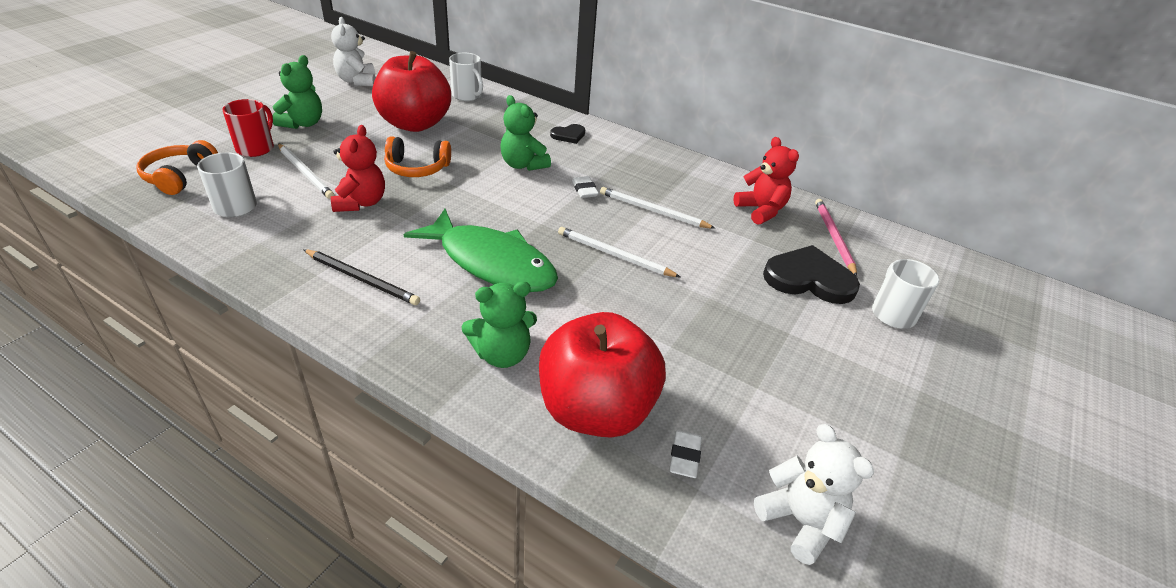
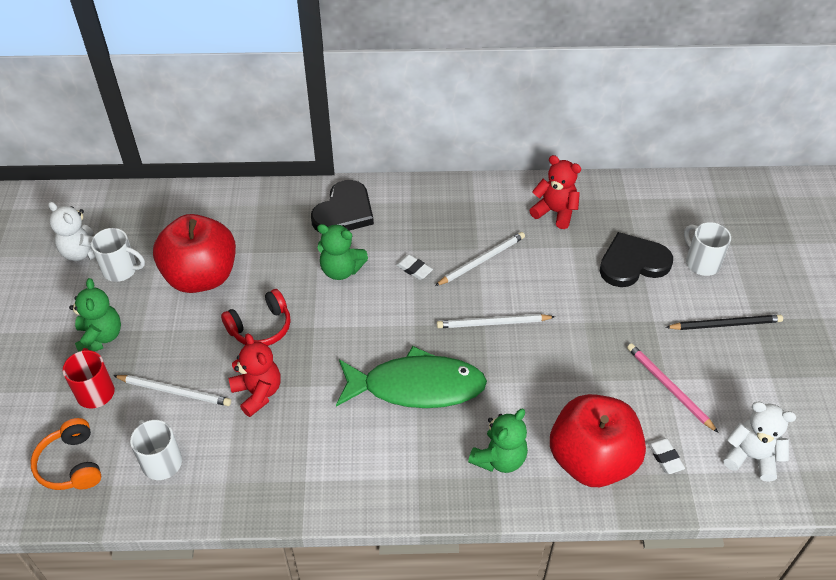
camera: 30 degrees left, 10 degrees up
(362, 279) = (342, 462): black pencil -> black pencil (725, 324)
(417, 168) = (260, 327): orange headphones -> red headphones
(467, 95) = (208, 211): white mug -> white mug (121, 270)
(568, 135) = (344, 211): black heart -> black heart, size x1.93
(653, 211) = (482, 260): white pencil -> white pencil turned 150 degrees clockwise
(833, 237) = (621, 210): pink pencil -> pink pencil (669, 387)

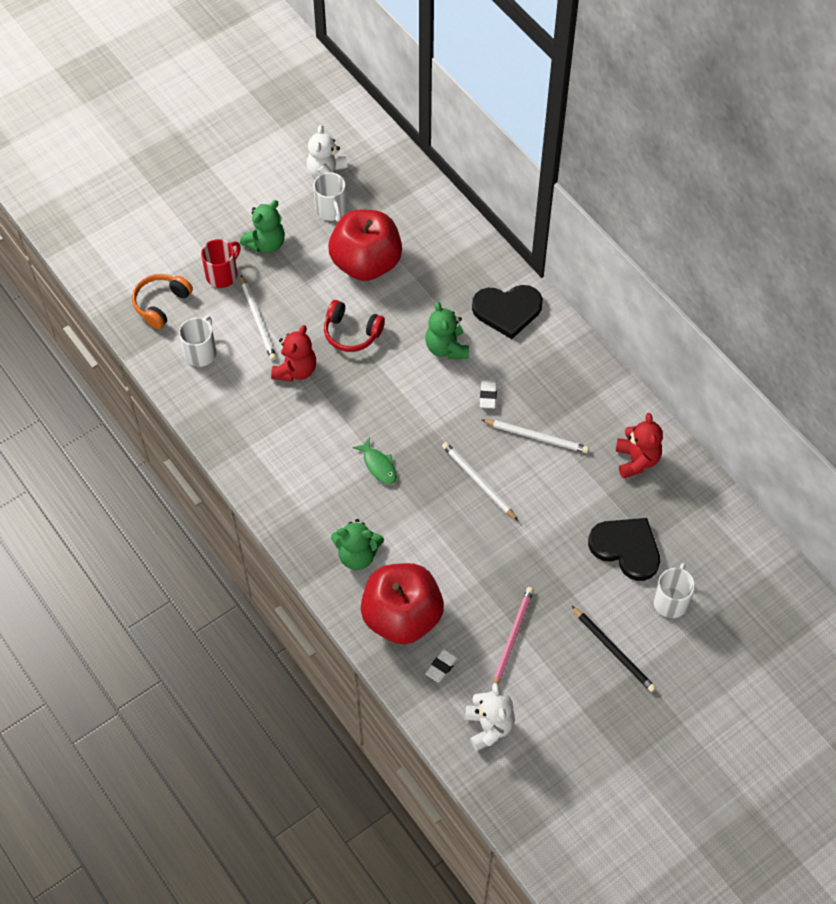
camera: 55 degrees right, 10 degrees up
(416, 386) = (378, 465): green fish -> green fish, size x0.43

